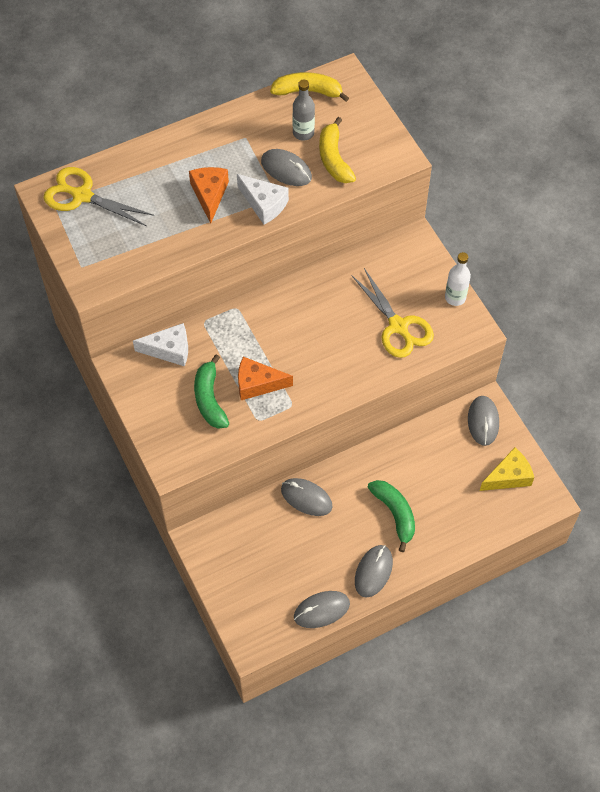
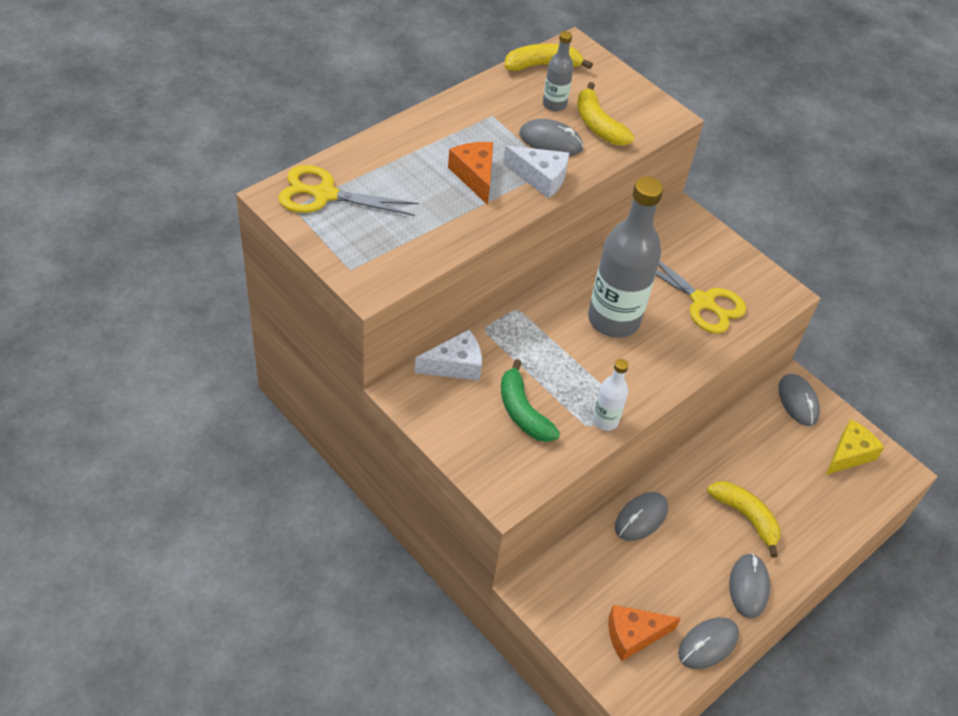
camera: 20 degrees left, 10 degrees down
(257, 384) = (572, 386): orange cheese -> orange cheese (633, 635)
(306, 498) = (641, 518): grey mouse -> grey mouse turned 60 degrees counterclockwise
(314, 330) = (613, 320): none -> grey bottle
(395, 514) = (745, 517): green banana -> yellow banana
(455, 297) = (749, 265): white bottle -> white bottle (605, 420)

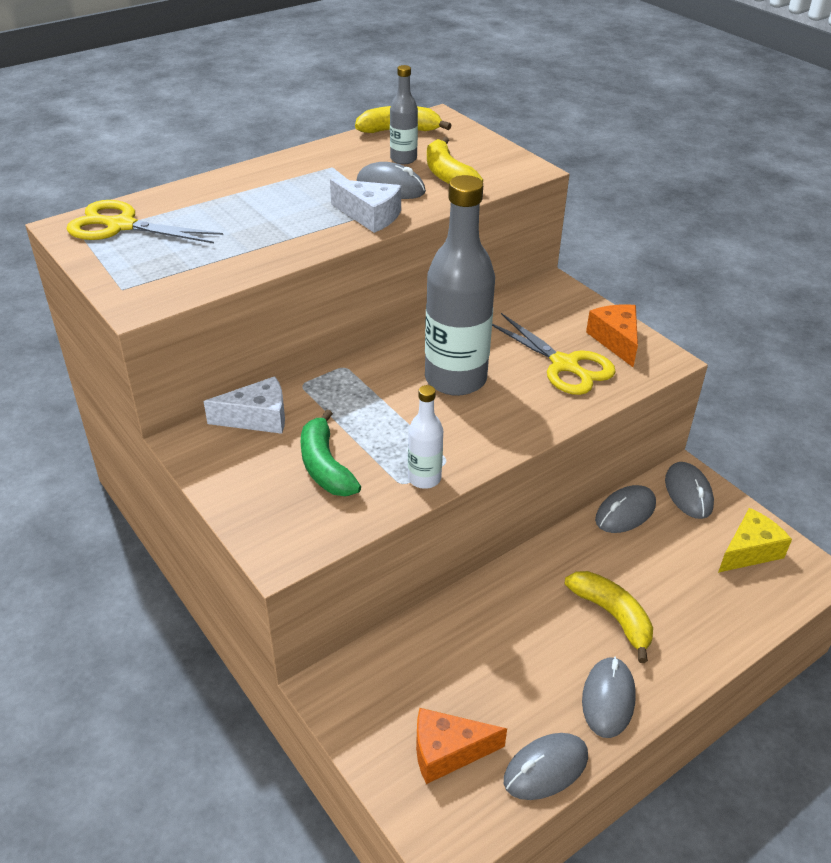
camera: 10 degrees right, 10 degrees down
(475, 176) = (296, 213): orange cheese -> orange cheese (616, 340)
(641, 518) = (479, 611): grey mouse -> grey mouse (625, 512)

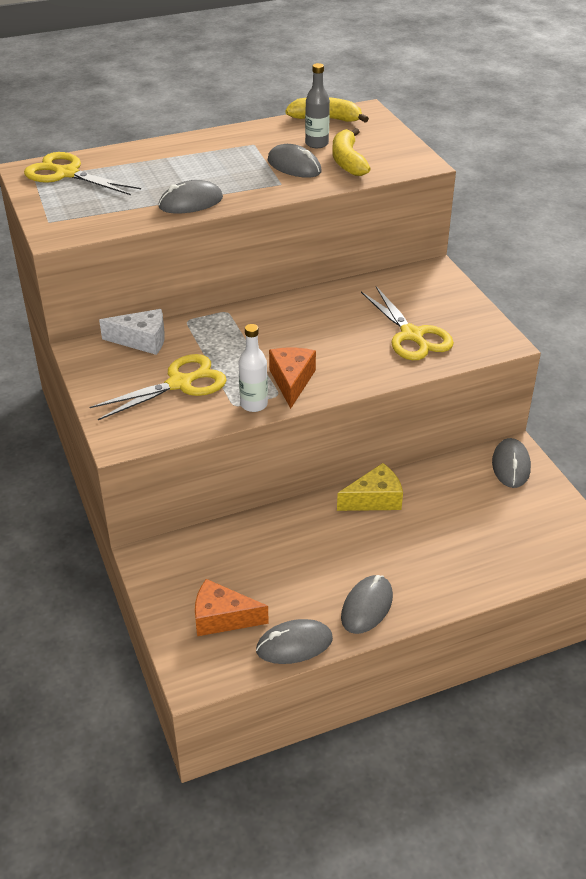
camera: 15 degrees right, 0 degrees up
(325, 466) = (180, 383): green banana -> yellow scissors
(370, 216) = (265, 188): white cheese -> none
(455, 379) = (313, 333): grey bottle -> none
(612, 616) = (398, 548): yellow banana -> none
(616, 340) = (467, 322): orange cheese -> orange cheese (291, 381)
(625, 512) = (447, 472): grey mouse -> grey mouse (191, 202)
(749, 551) = (543, 520): yellow cheese -> yellow cheese (374, 499)

